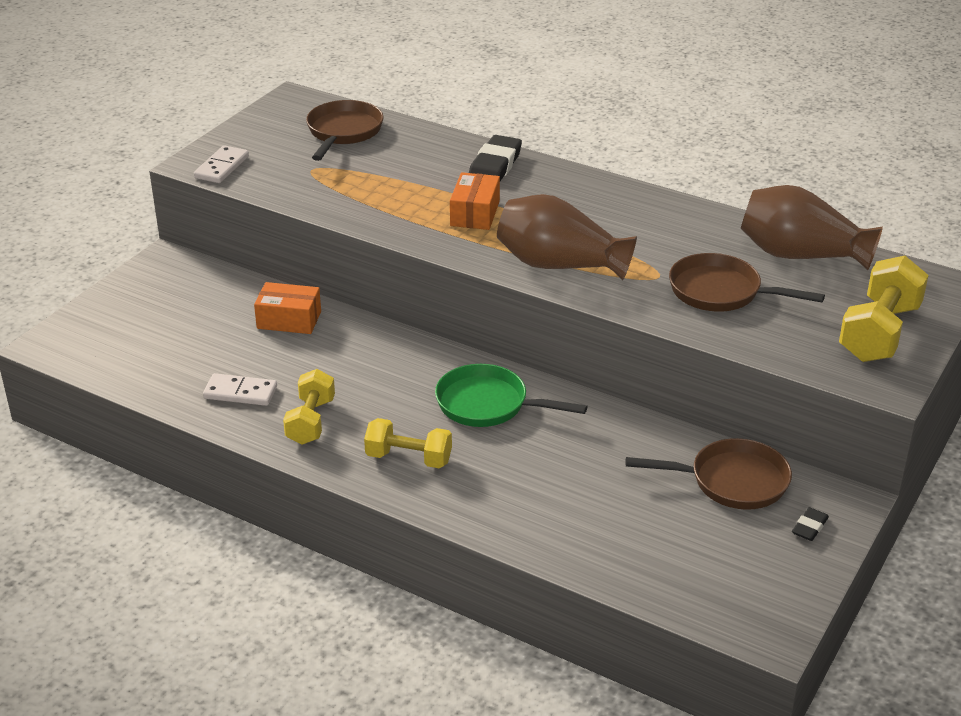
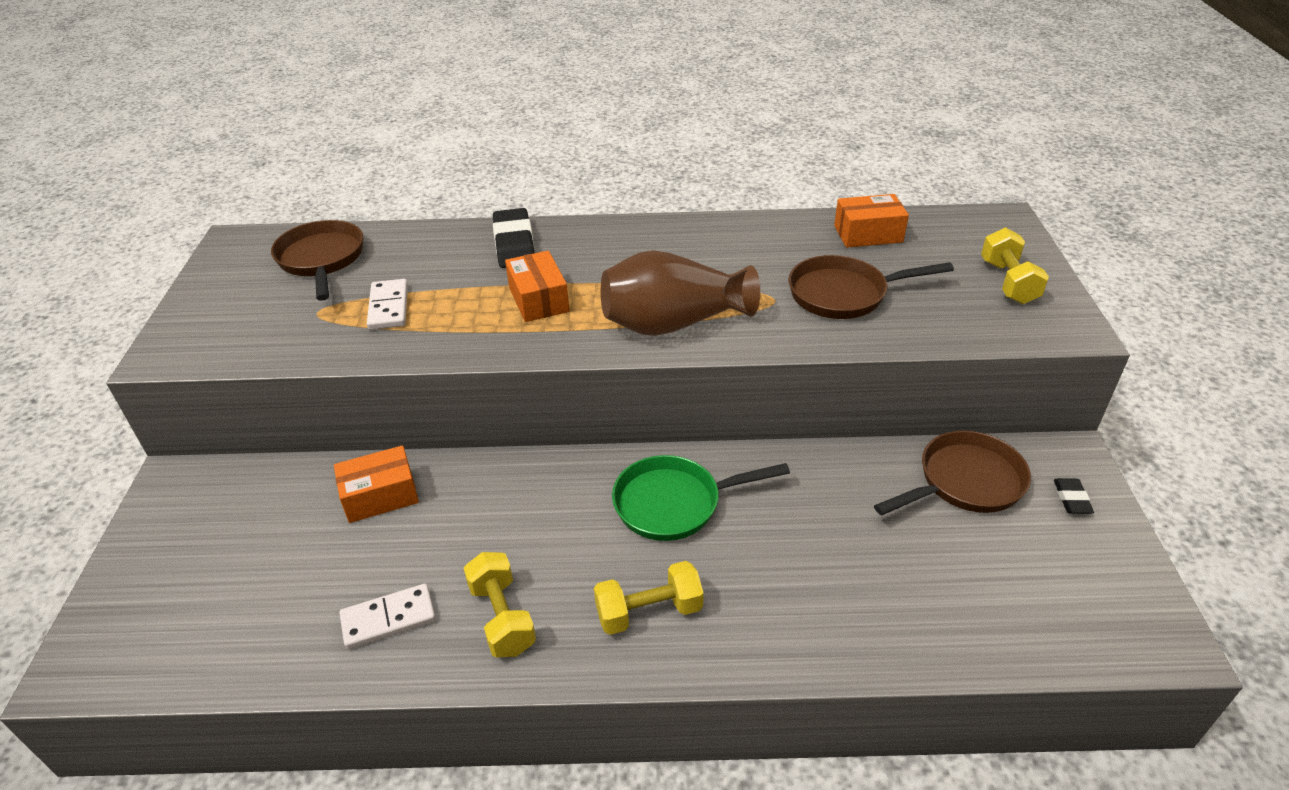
camera: 30 degrees left, 5 degrees up
(221, 167) = (203, 347): white domino -> white domino (388, 307)
(800, 255) = (868, 234): brown vase -> orange box
(879, 333) = (1008, 282): yellow dumbbell -> yellow dumbbell, size x0.67

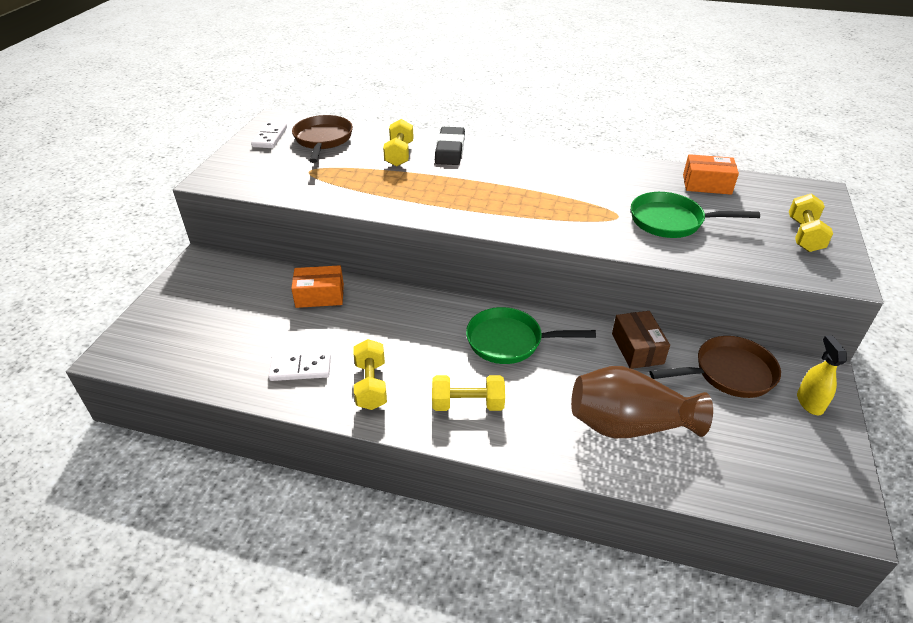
camera: 15 degrees right, 0 degrees up
(388, 307) = (354, 175): white domino -> white domino (270, 137)
(443, 262) = (399, 154): none -> yellow dumbbell
(538, 299) = (453, 187): orange box -> none
(673, 323) = (539, 218): brown vase -> brown vase (629, 425)
(842, 475) = (637, 348): none -> brown box
(843, 294) = (671, 221): brown pan -> green pan
(1071, 499) = (809, 402): black eraser -> yellow spray bottle

